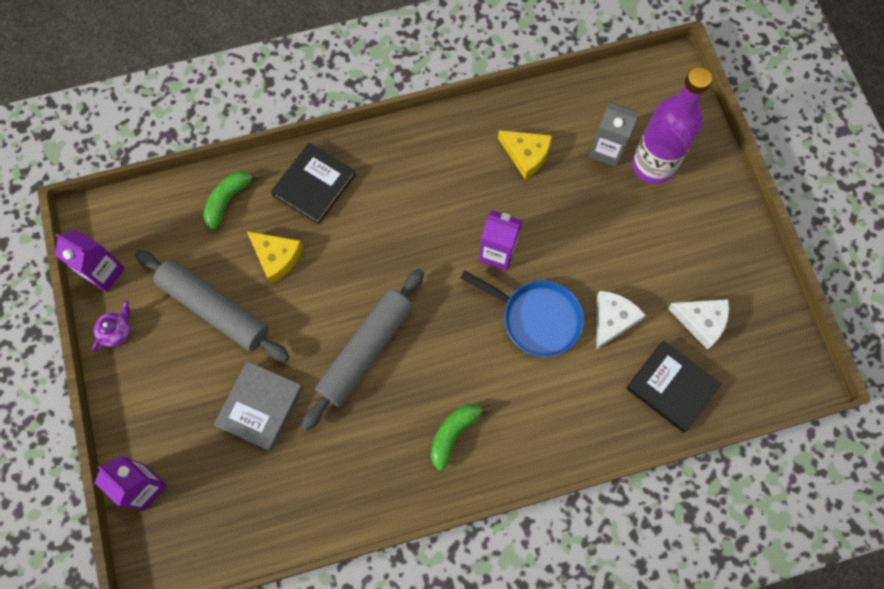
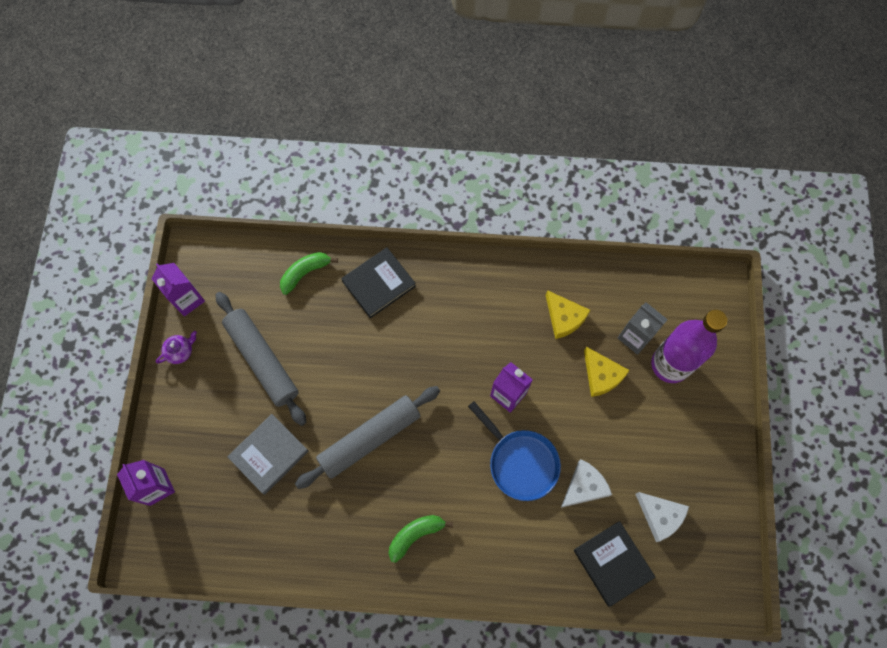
camera: 20 degrees right, 0 degrees up
(276, 257) = (326, 334): yellow cheese -> yellow cheese (601, 375)

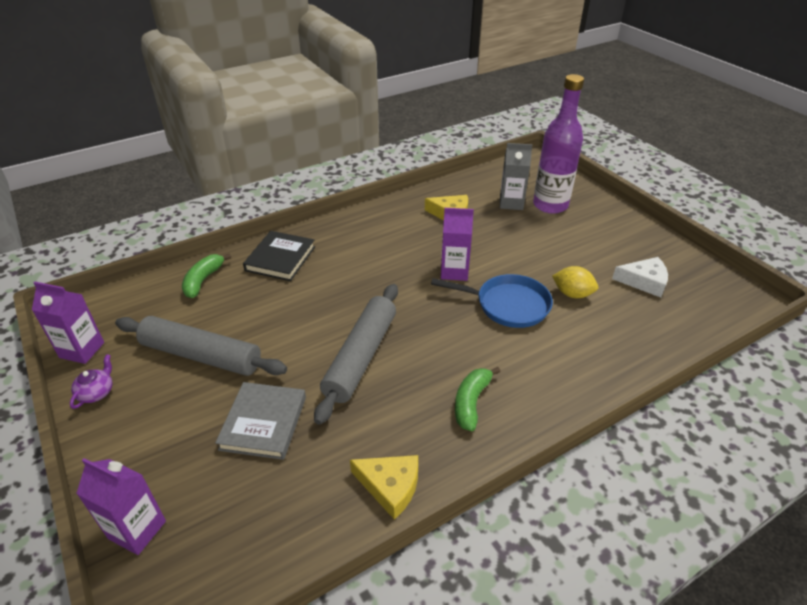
camera: 35 degrees left, 30 degrees down
(584, 487) = (572, 294): white cheese -> yellow lemon
(601, 375) = (511, 230): yellow cheese -> yellow cheese (390, 486)
(612, 563) = (649, 327): black book -> none

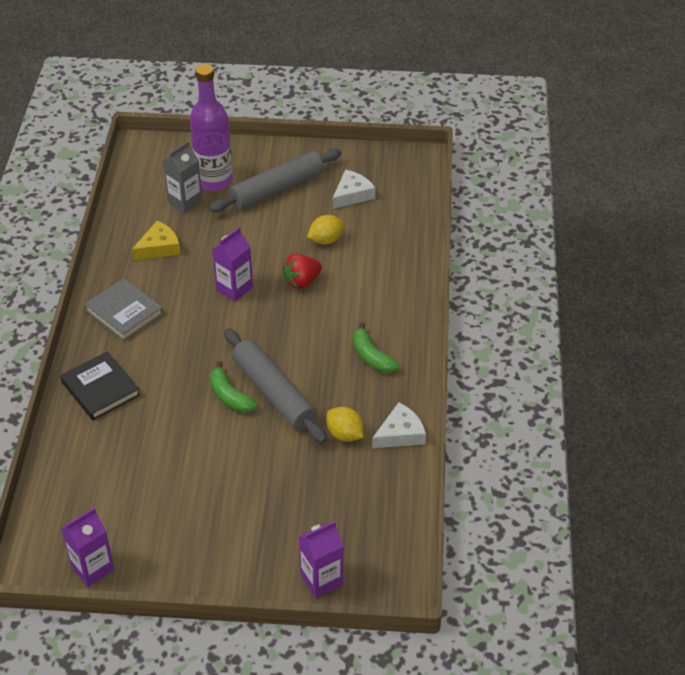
camera: 55 degrees left, 5 degrees up
(97, 392) = (159, 570): purple teapot -> none
(201, 355) = (179, 489): grey rolling pin -> grey rolling pin (277, 189)
(203, 280) = (76, 454): green banana -> green banana (230, 396)
(263, 423) = (287, 477): grey book -> grey book (124, 312)
(352, 438) = (345, 434): none -> yellow lemon
(390, 486) = (400, 434): yellow cheese -> white cheese
(507, 305) = (301, 282): blue pan -> red strawberry

